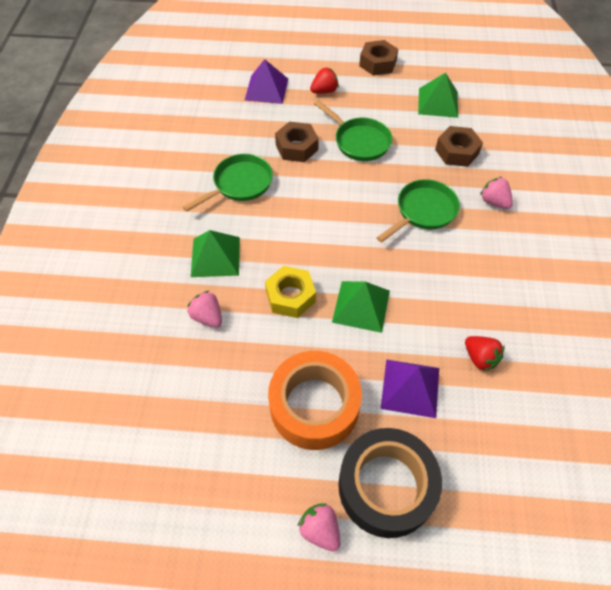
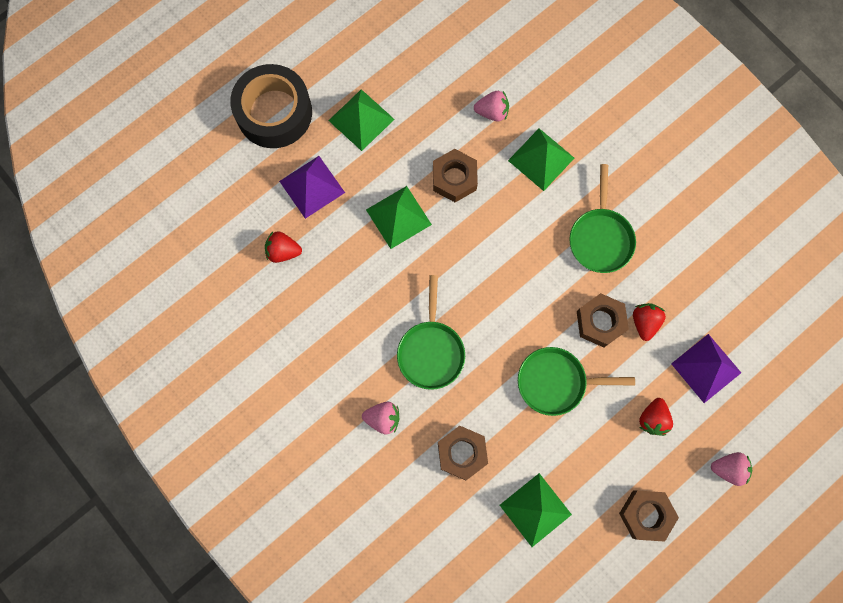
camera: 135 degrees right, 20 degrees up
(271, 129) = (644, 322): none -> red strawberry
(290, 296) = (454, 178): yellow nut -> brown nut
(314, 405) = (361, 120): orange tape -> green pyramid
(320, 530) = (290, 57): pink strawberry -> pink strawberry (728, 468)

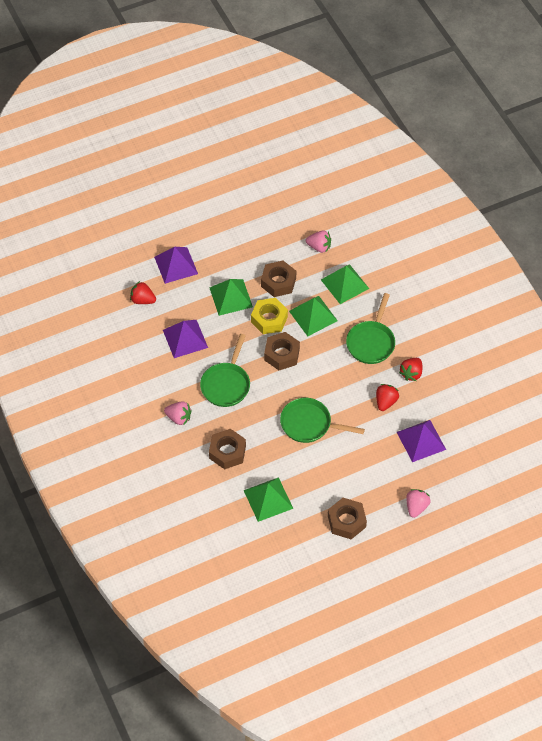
camera: 15 degrees right, 20 degrees down
(274, 112) = (164, 214): black tape -> none
(356, 295) = (185, 338): none -> purple pyramid
(361, 120) = (224, 231): green pyramid -> green pyramid (313, 316)
(458, 238) = (269, 319): none -> yellow nut
(600, 322) = (353, 394): brown nut -> brown nut (281, 354)
(652, 419) = (371, 463): red strawberry -> red strawberry (411, 373)
(728, 468) = (416, 507): pink strawberry -> pink strawberry turned 90 degrees counterclockwise

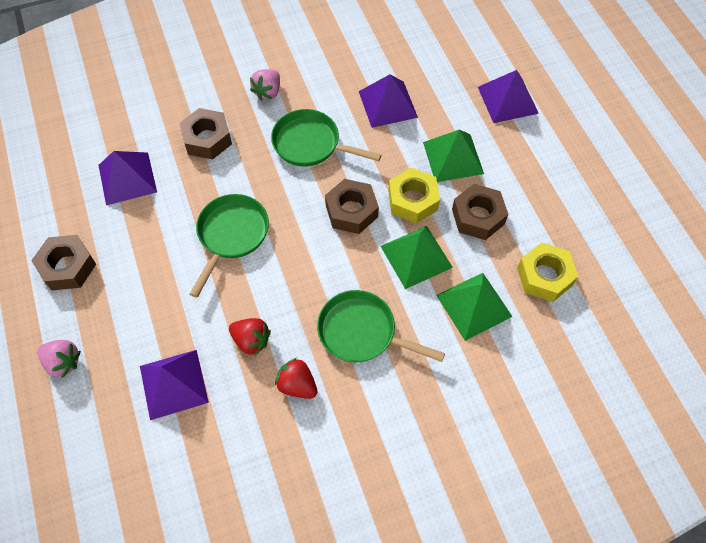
camera: 95 degrees right, 5 degrees up
(143, 300) = (451, 64): red strawberry -> none
(268, 499) = (127, 178): green pyramid -> purple pyramid
(319, 247) = (544, 276): pink strawberry -> yellow nut

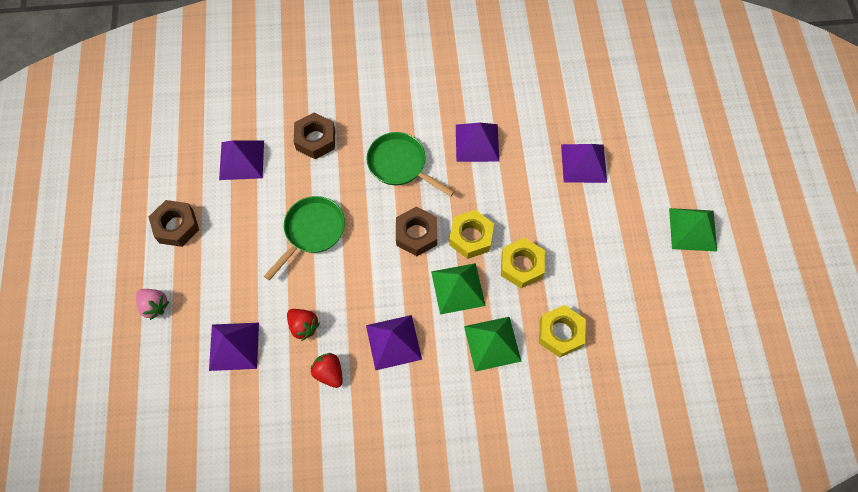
camera: 15 degrees right, 5 degrees up
(268, 92) = (378, 107): pink strawberry -> none
(362, 332) = (393, 342): green pan -> purple pyramid
(453, 158) = (517, 206): green pyramid -> green pyramid (692, 229)
(478, 217) = (521, 266): brown nut -> yellow nut

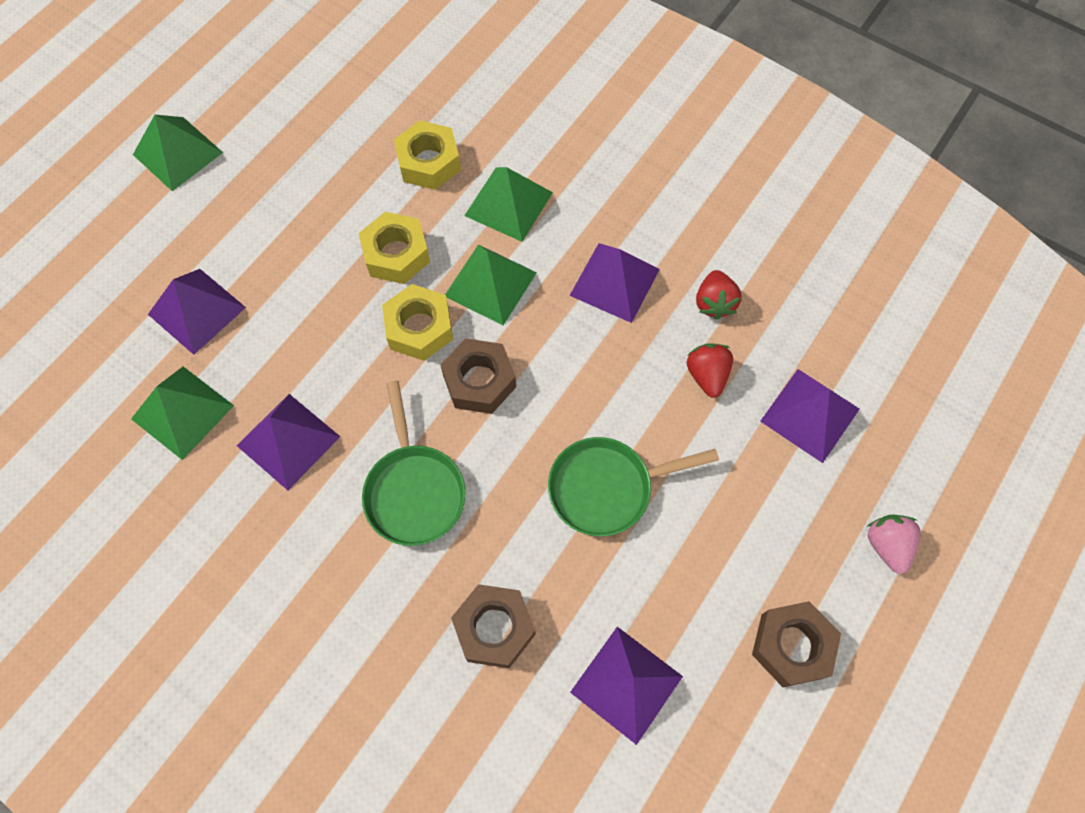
camera: 140 degrees left, 0 degrees up
(536, 119) = (182, 412): none -> green pyramid

